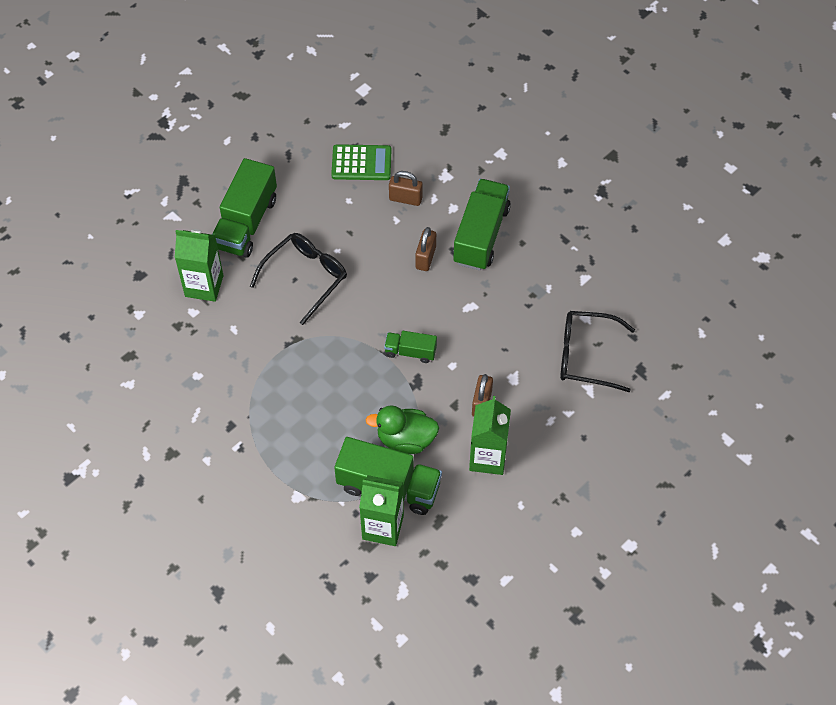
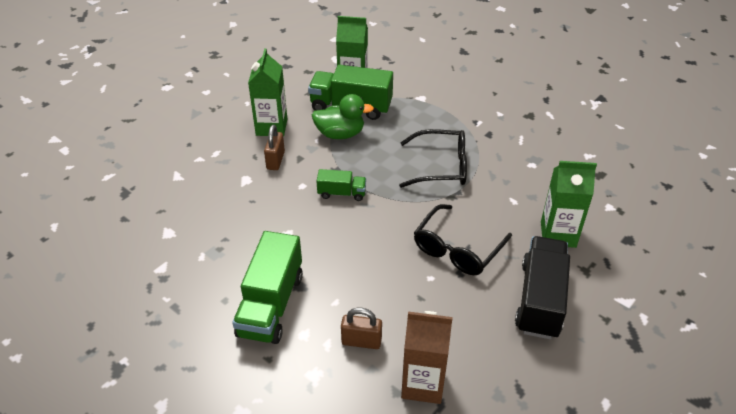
camera: 175 degrees right, 15 degrees down
(246, 223) = (540, 299): green truck -> black truck
(361, 163) = (423, 384): green calculator -> brown carton
(425, 258) = (333, 277): brown padlock -> none
(585, 355) = (175, 200): black glasses -> black glasses (442, 167)

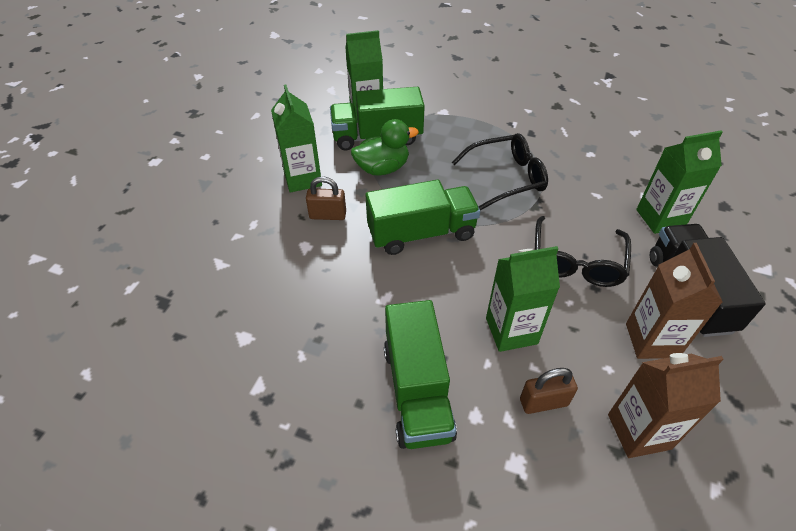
camera: 20 degrees left, 5 degrees up
(275, 160) = (327, 215): brown padlock -> brown padlock turned 75 degrees counterclockwise
(342, 193) = (421, 233): green truck -> green truck, size x1.90
(368, 285) = (511, 331): none -> green carton
(480, 325) = (651, 340): none -> brown carton

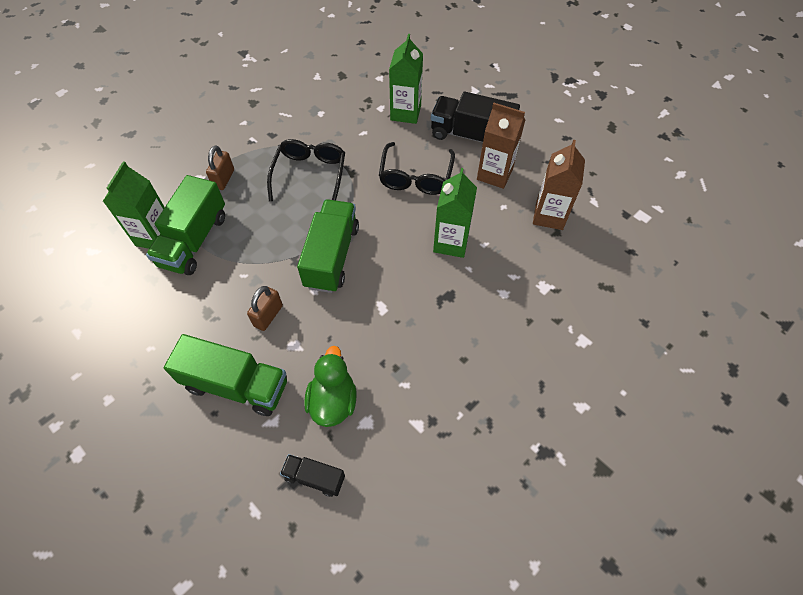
camera: 65 degrees left, 10 degrees up
(173, 318) = (314, 477): none -> black truck
(302, 179) = (207, 320): green carton -> none
(382, 168) = (239, 253): green duck -> green duck (333, 401)
(417, 391) = (470, 319): green truck -> green truck (236, 385)
(543, 402) = (510, 252): brown padlock -> brown padlock (224, 179)
(576, 262) = (415, 177): black glasses -> black glasses turned 60 degrees clockwise

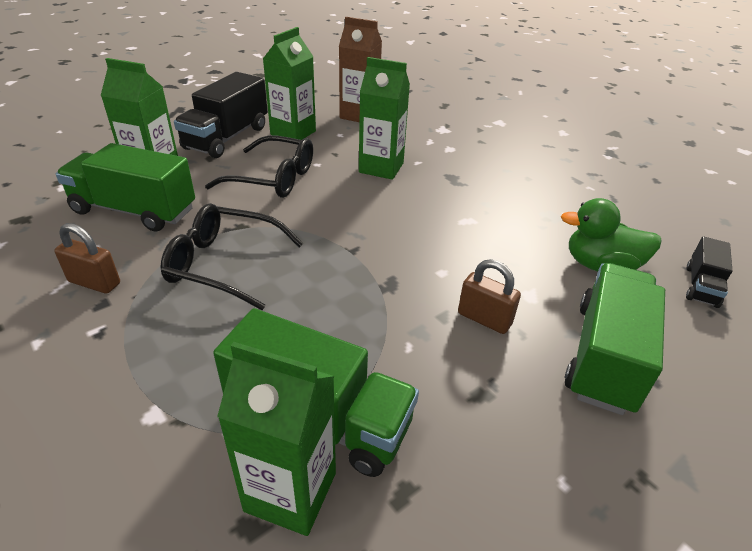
camera: 85 degrees left, 20 degrees down
(224, 179) = (177, 373): brown padlock -> brown padlock (94, 283)
(332, 256) = (386, 253): green truck -> green truck (134, 211)
(494, 174) = (293, 133): brown carton -> green carton

